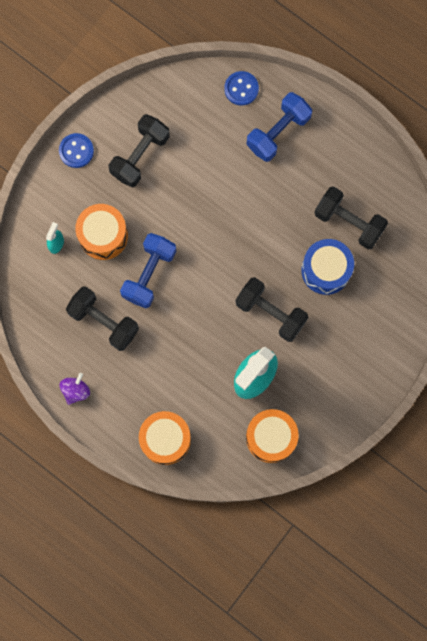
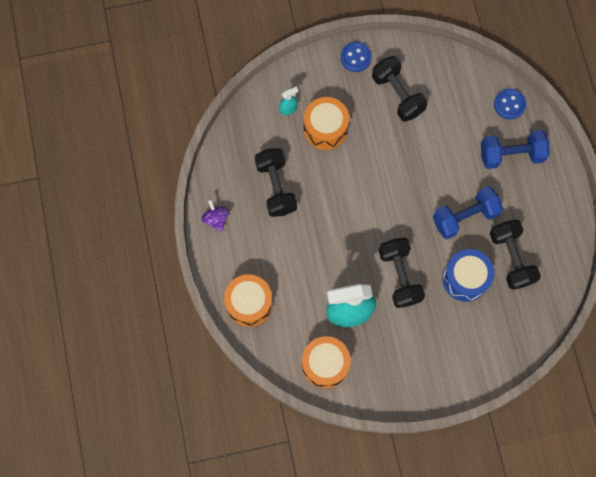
camera: 40 degrees right, 5 degrees down
(76, 390) = (216, 219): purple spinning top -> purple spinning top turned 90 degrees counterclockwise
(140, 156) = (397, 95): black dumbbell -> black dumbbell turned 75 degrees clockwise
(149, 274) = (335, 180): blue dumbbell -> blue dumbbell (464, 217)

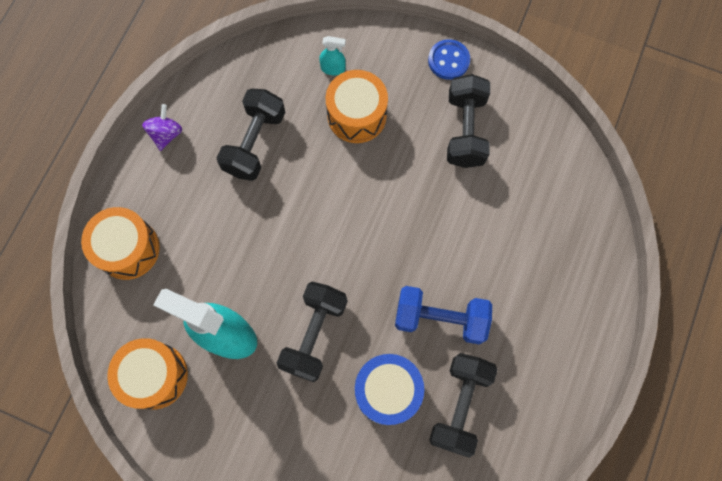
camera: 35 degrees right, 0 degrees up
(509, 104) = (589, 224): blue button -> none
(511, 155) = (548, 284): blue dumbbell -> none

